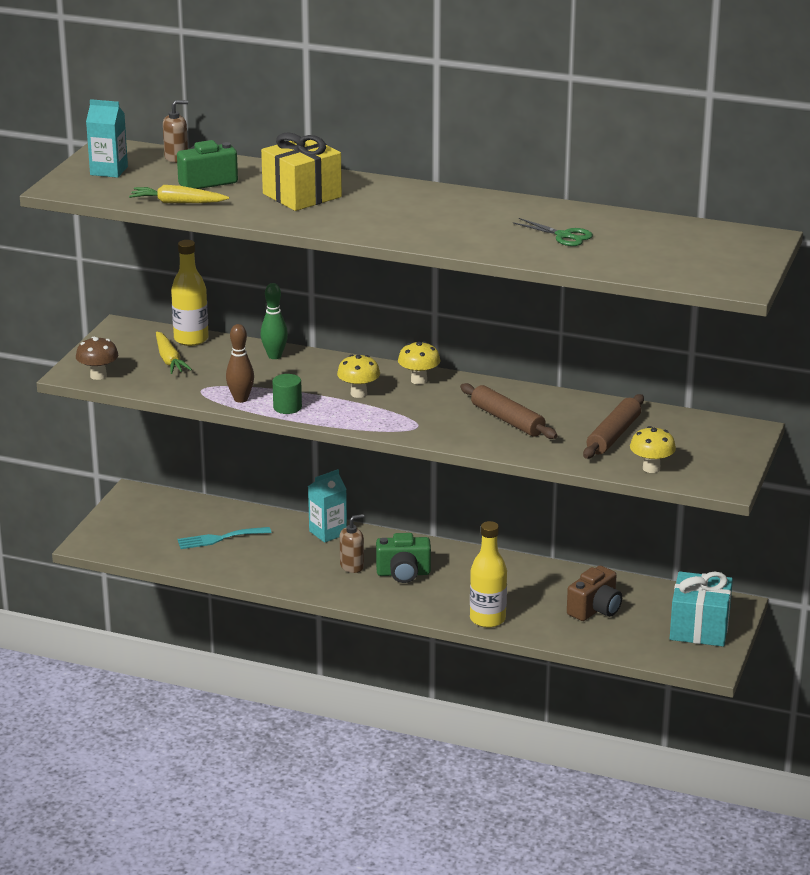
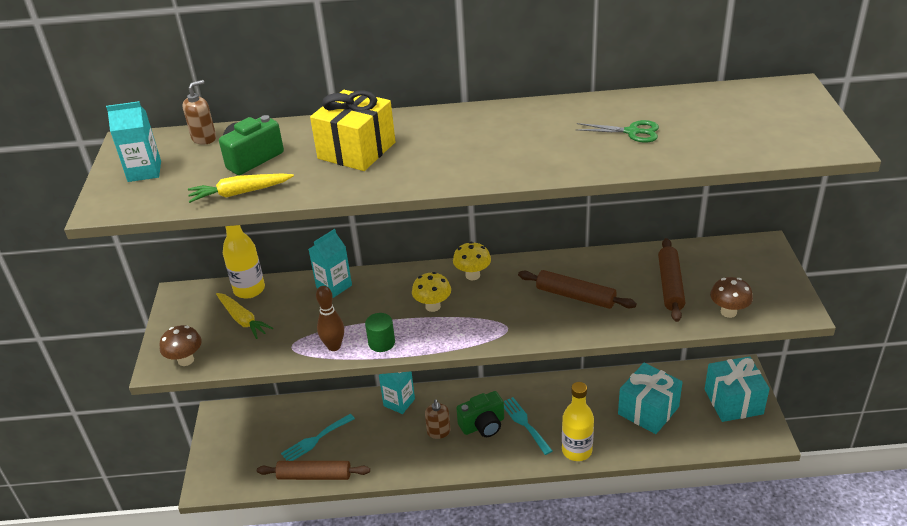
camera: 20 degrees left, 10 degrees up
(200, 565) = (314, 475): none -> brown rolling pin
(274, 356) = (334, 286): green bowling pin -> turquoise carton
(352, 566) = (438, 432): brown soap dispenser -> brown soap dispenser turned 135 degrees clockwise
(449, 584) = (524, 423): none -> turquoise fork
(595, 609) = (648, 410): brown camera -> turquoise gift
(651, 468) = (728, 312): yellow mushroom -> brown mushroom

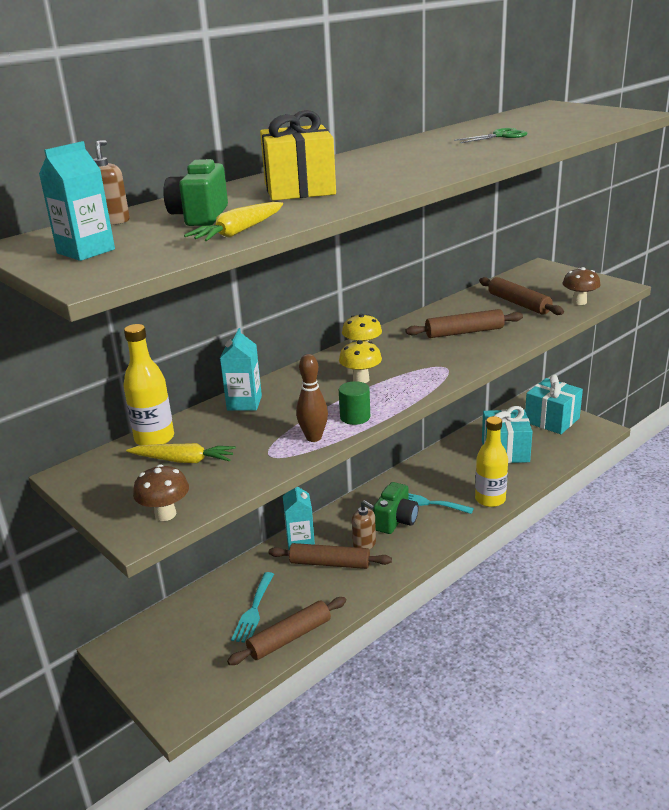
camera: 40 degrees left, 10 degrees down
(399, 433) = (330, 563): none -> brown rolling pin

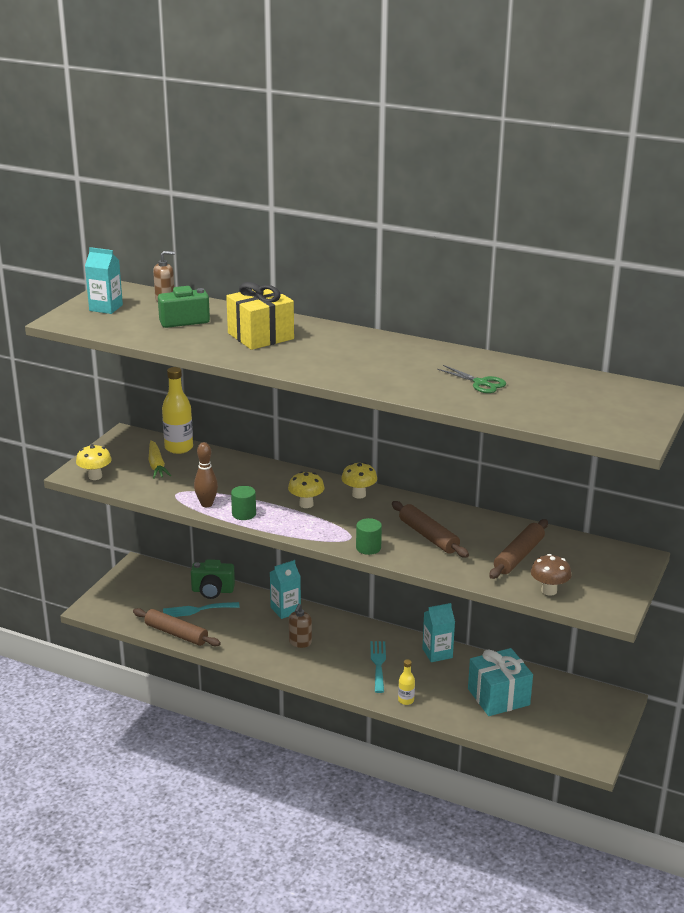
camera: 65 degrees right, 0 degrees up
(165, 514) = (95, 476): brown mushroom -> yellow mushroom
(239, 232) = (153, 338): yellow carrot -> none
(244, 403) = (243, 466): turquoise carton -> turquoise carton (437, 653)
(330, 563) = (267, 631): brown rolling pin -> none
(396, 521) = (341, 652): green camera -> green camera (212, 591)
(470, 361) = (368, 548): none -> green cylinder
(490, 499) = (406, 700): yellow bottle -> yellow bottle, size x0.53
(552, 420) = (587, 721): turquoise gift -> none

